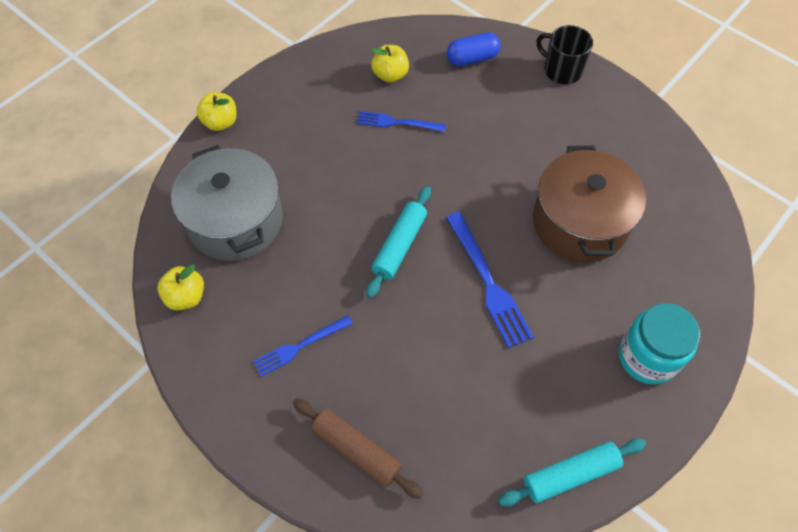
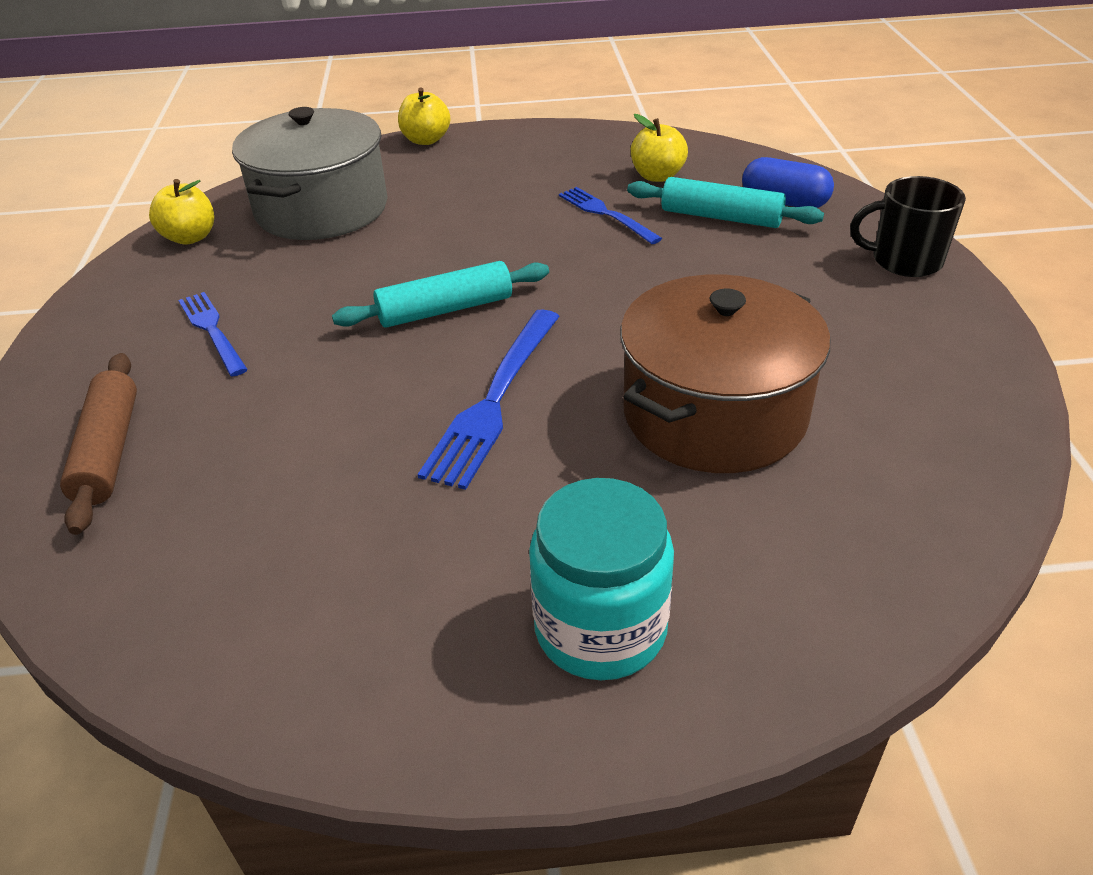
camera: 45 degrees right, 20 degrees down
(299, 347) = (211, 330): blue fork -> blue fork turned 45 degrees clockwise
(561, 70) = (904, 261): black mug -> black mug turned 75 degrees counterclockwise
(570, 475) = (274, 677): turquoise rolling pin -> turquoise rolling pin (720, 217)

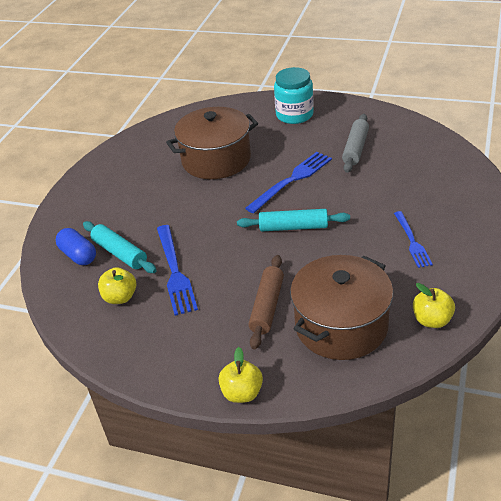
camera: 155 degrees left, 0 degrees up
(108, 451) = (452, 191): brown rolling pin -> brown rolling pin (267, 306)
(322, 209) = (341, 325): grey pot -> brown pot
(361, 527) = (355, 148): none -> grey rolling pin
(605, 213) = (175, 272): blue fork -> blue fork, size x1.55
(904, 261) = (73, 205): black mug -> none

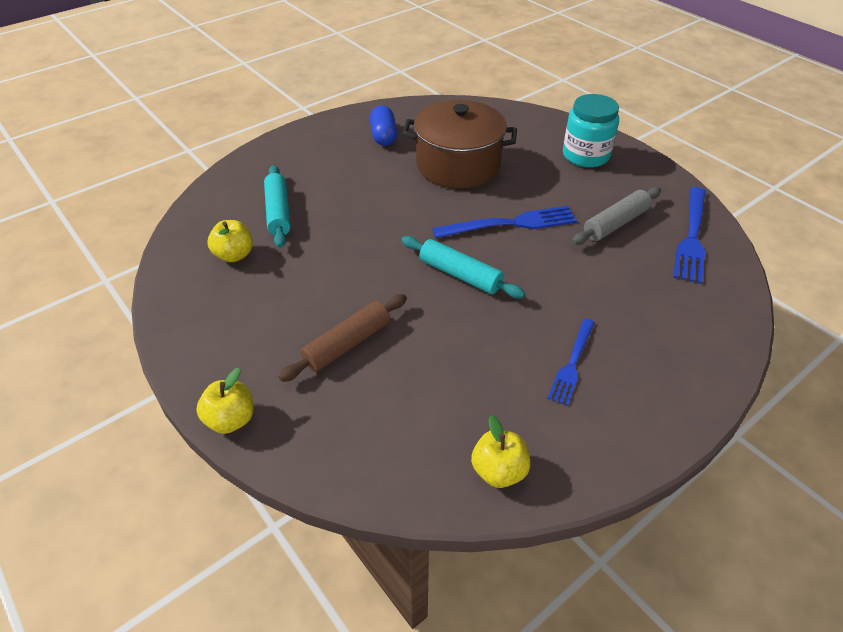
camera: 30 degrees right, 5 degrees up
(78, 255) = (244, 195): blue capsule -> blue capsule (383, 136)
(175, 272) = (303, 258): blue fork -> blue fork (692, 238)
(341, 325) = (396, 412): brown pot -> none

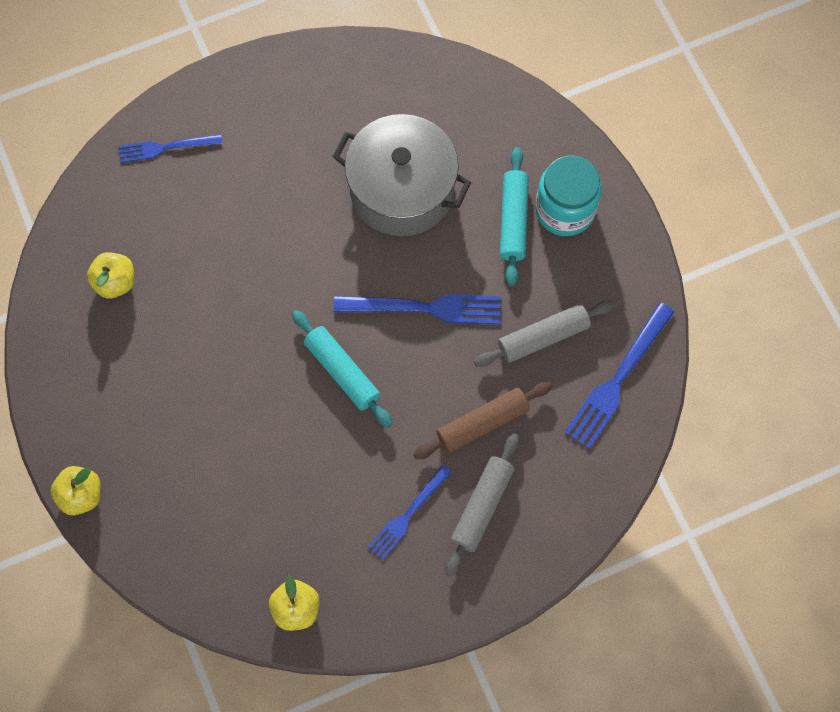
camera: 15 degrees right, 25 degrees up
(259, 173) = (165, 148): none -> blue fork
(278, 212) = (174, 224): turquoise rolling pin -> turquoise rolling pin (513, 220)
(347, 344) = (203, 435): brown rolling pin -> brown rolling pin (482, 423)
(383, 136) = (329, 110): blue capsule -> none
(458, 165) = (402, 190): brown pot -> grey pot
(636, 343) = (482, 507): none -> grey rolling pin

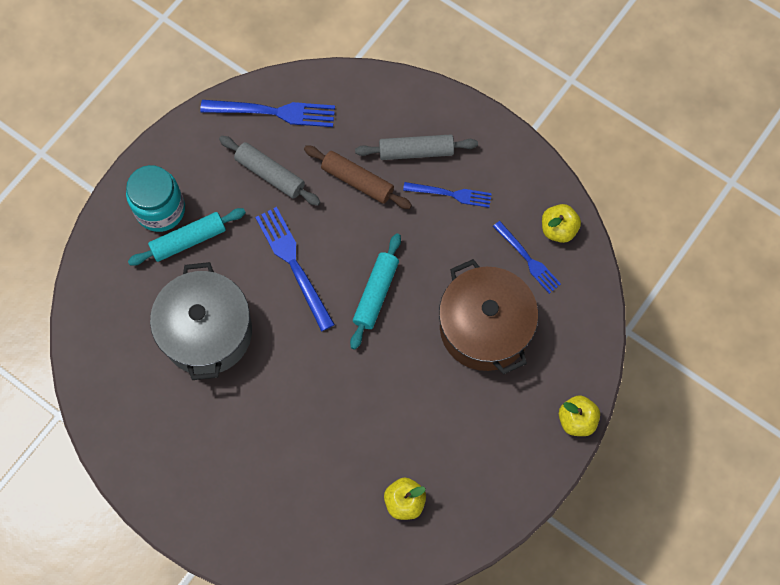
camera: 120 degrees left, 0 degrees up
(165, 148) = (270, 536): blue fork -> blue fork (528, 259)
(236, 460) = (484, 328): none -> brown pot

